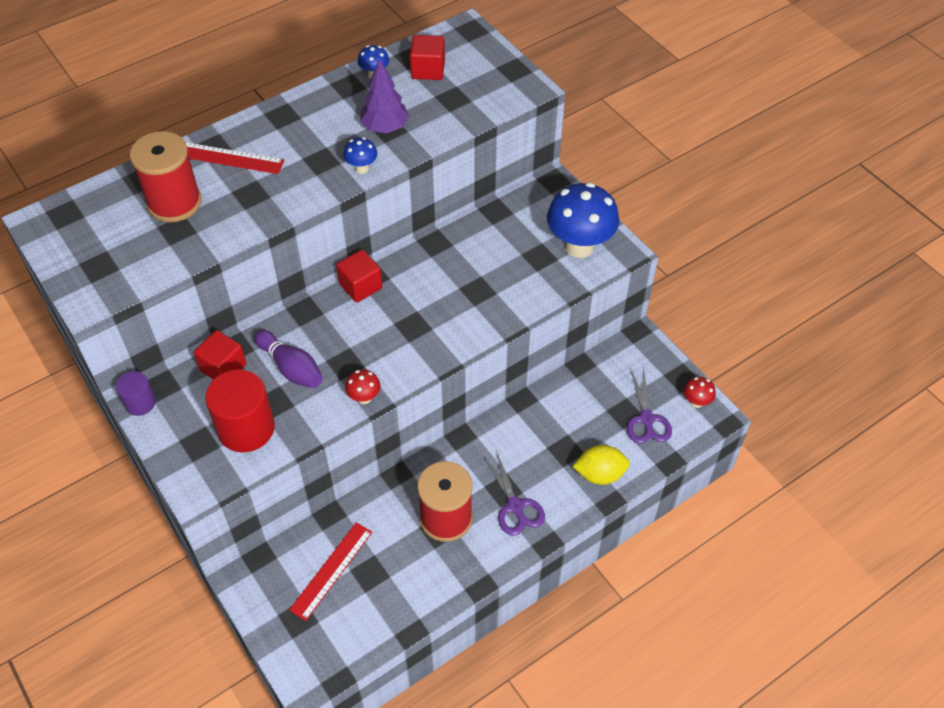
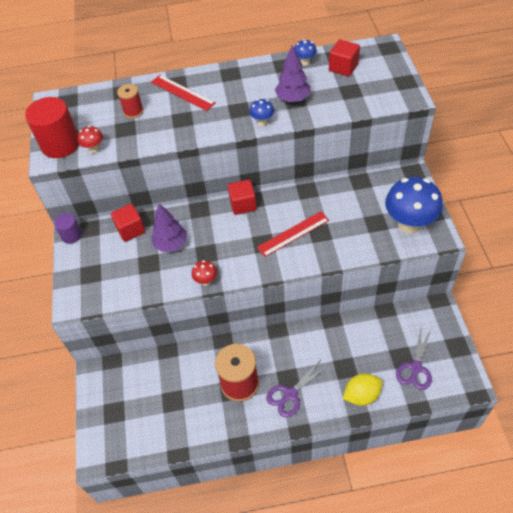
camera: 30 degrees right, 0 degrees up
(174, 203) = (133, 111): red spool -> red spool, size x0.54
(246, 428) = (123, 274): red cylinder -> red cylinder (60, 144)
(291, 368) = (171, 244): purple bowling pin -> purple tree
(331, 570) = (150, 389): red ruler -> red ruler (293, 234)
(515, 506) = (290, 394): purple scissors -> purple scissors turned 45 degrees clockwise
(600, 474) = (361, 395): yellow lemon -> yellow lemon turned 45 degrees counterclockwise
(696, 402) = (460, 369): red mushroom -> red mushroom (94, 149)

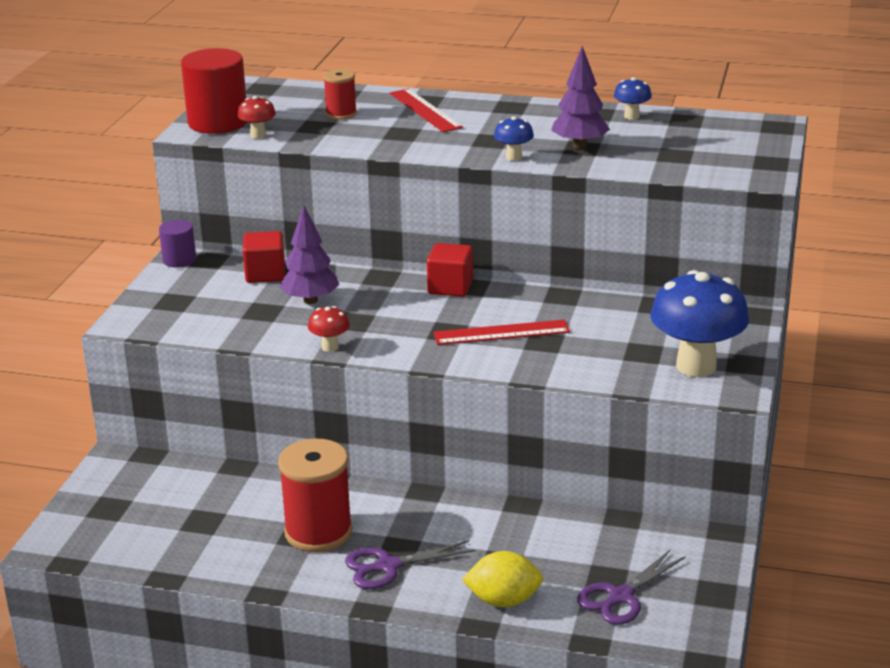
camera: 20 degrees right, 25 degrees down
(343, 67) = (686, 132): red cube -> none

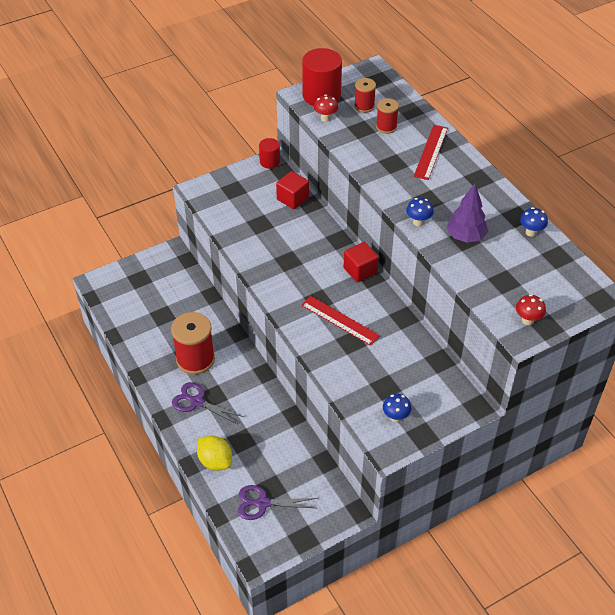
camera: 45 degrees right, 20 degrees up
(179, 260) = (269, 162): purple cylinder -> red cylinder
(285, 111) = (364, 106): none -> red spool
(310, 300) = (288, 232): purple tree -> none
(330, 347) = (256, 270): red mushroom -> red mushroom (527, 320)
(696, 366) = (395, 417): blue mushroom -> blue mushroom, size x0.45

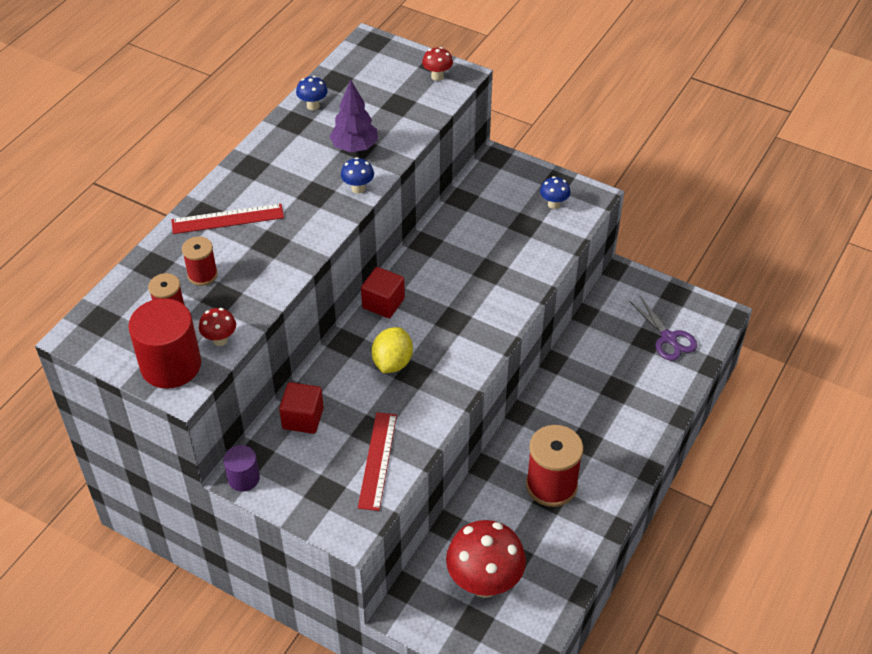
camera: 120 degrees left, 0 degrees up
(159, 294) = (484, 583): none -> red mushroom
(197, 402) = (604, 451): purple scissors -> none
(215, 461) = (658, 397): yellow lemon -> yellow lemon (392, 363)
(269, 162) = (243, 478): red cylinder -> purple cylinder
(339, 320) = (469, 290): red ruler -> red ruler (378, 460)

